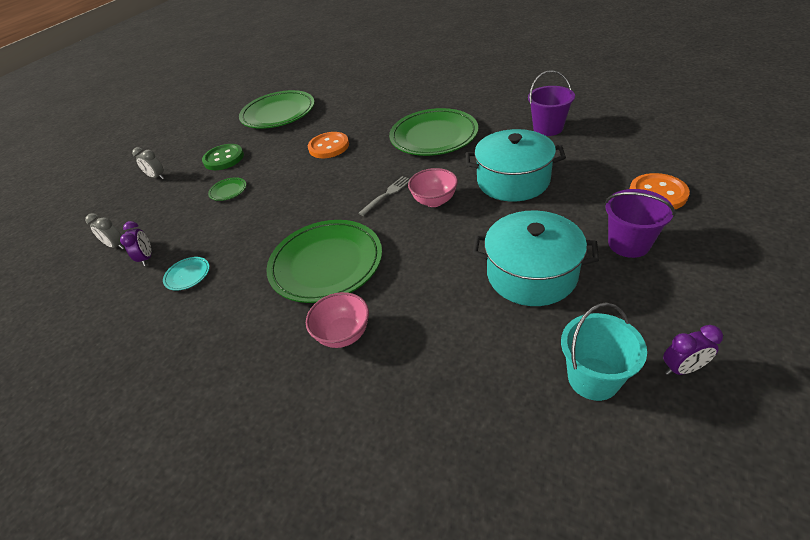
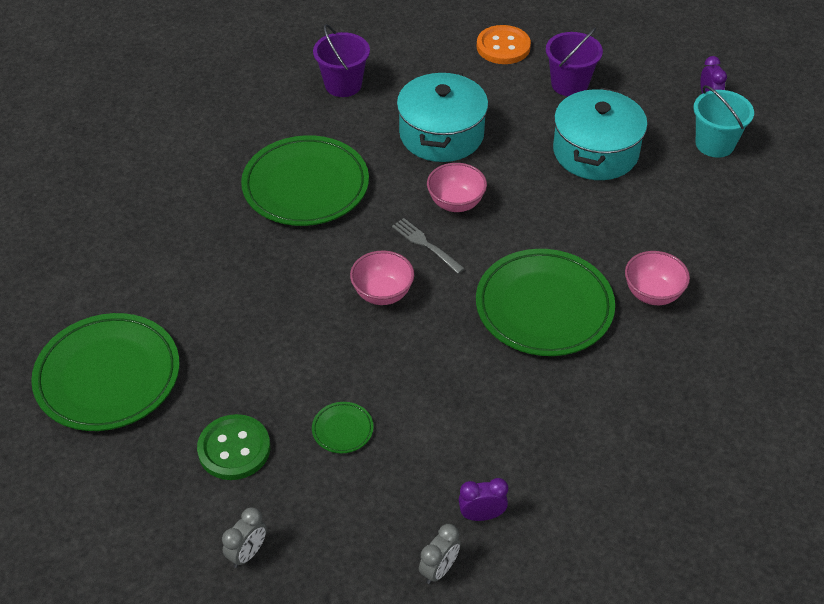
camera: 90 degrees left, 5 degrees up
(187, 275) = (531, 454): turquoise plate -> none
(329, 147) = (271, 302): orange button -> none
(337, 185) = (382, 293): none -> pink bowl

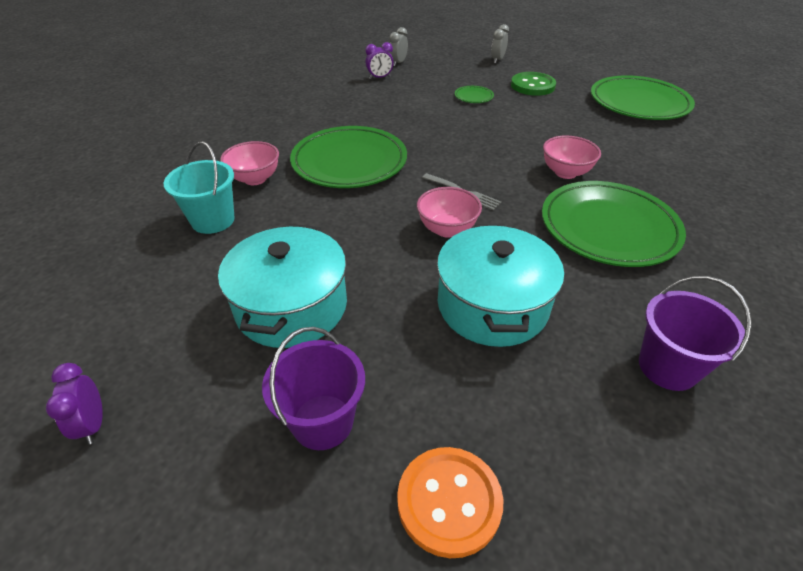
camera: 170 degrees right, 5 degrees down
(382, 293) = (483, 157): pink bowl -> pink bowl (565, 172)
(714, 144) = (124, 339): turquoise bucket -> turquoise bucket (213, 220)

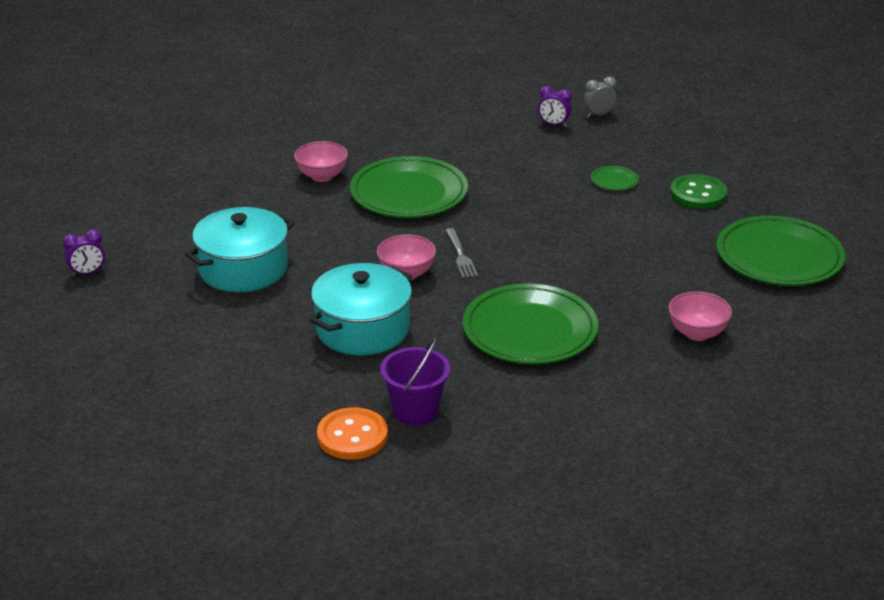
camera: 40 degrees right, 10 degrees down
(93, 424) = (87, 273): purple clock -> purple clock turned 135 degrees counterclockwise
(213, 220) = (259, 194): turquoise bucket -> none
(322, 421) = (191, 329): purple bucket -> none
(449, 501) = (207, 388): orange button -> orange button (352, 436)
(497, 60) = (714, 151): grey clock -> none
(565, 172) = (573, 280): pink bowl -> pink bowl (697, 333)

